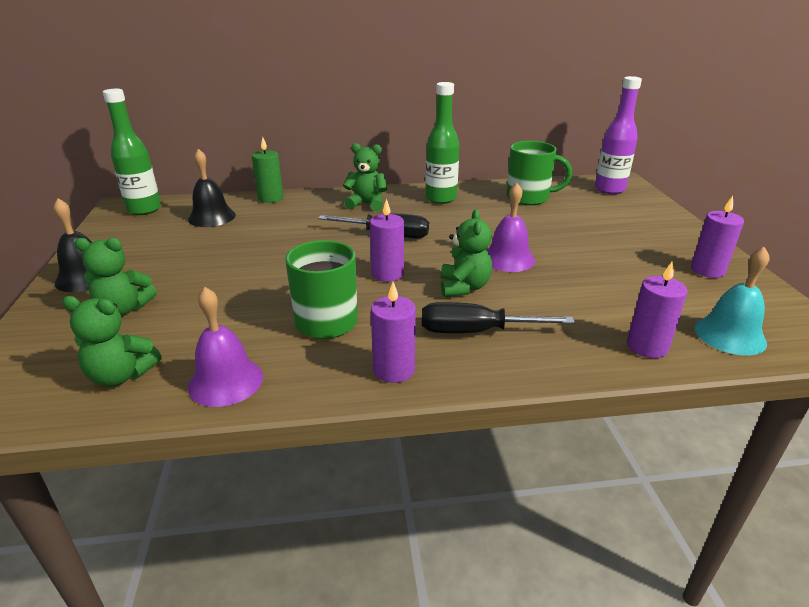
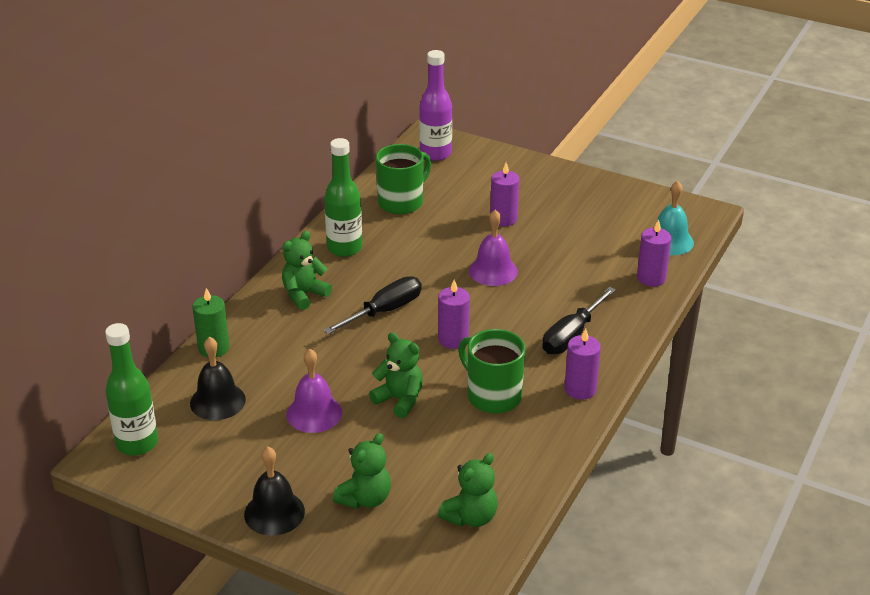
camera: 55 degrees left, 5 degrees up
(226, 381) = (525, 468): purple bell -> purple bell (314, 413)
(464, 287) = (512, 312): green teddy bear -> green teddy bear (399, 400)
(707, 270) = (599, 198): purple candle -> purple candle (503, 219)

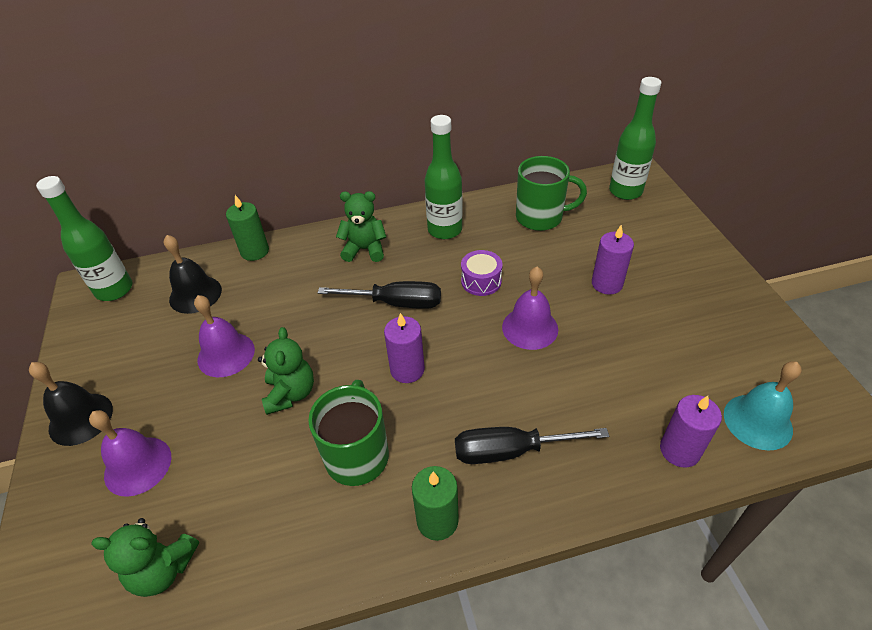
camera: 50 degrees right, 10 degrees up
(365, 498) = (138, 465): green teddy bear -> purple bell
(422, 264) = (481, 281): none -> purple drum
(435, 154) = (625, 191): purple bottle -> green bottle
(580, 389) = (437, 520): purple candle -> green candle

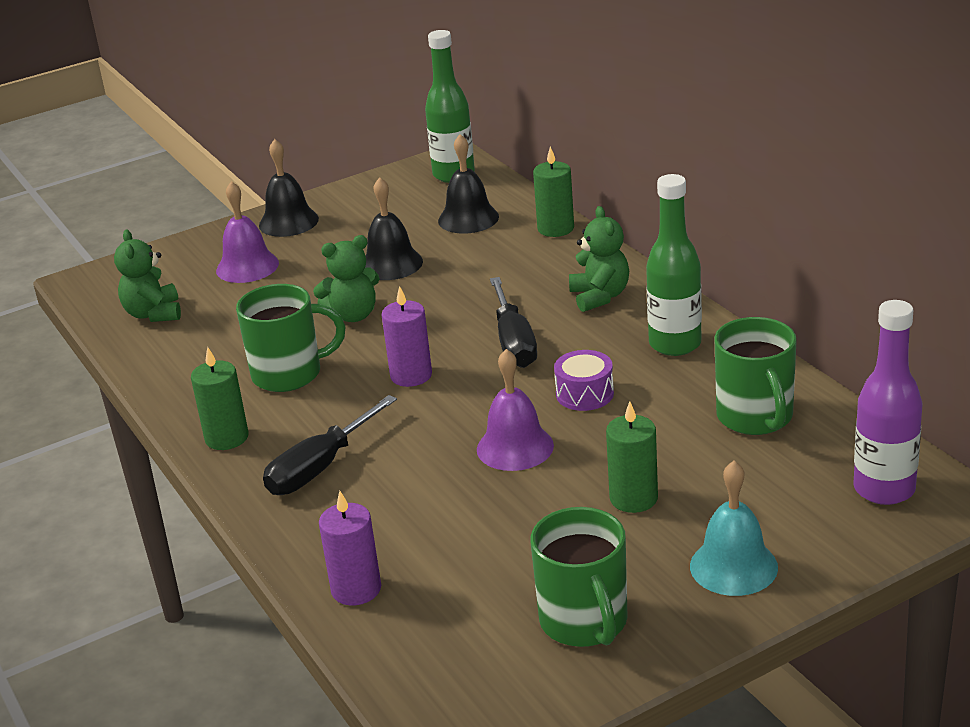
camera: 75 degrees right, 15 degrees down
(226, 354) = (391, 264): purple bell -> black bell
(511, 451) = (321, 467): black screwdriver -> black screwdriver turned 120 degrees counterclockwise
(607, 284) = (633, 498): purple candle -> green candle
(625, 191) = (884, 489): green bottle -> purple bottle
(729, 331) = (584, 622): none -> green mug
(757, 421) = (422, 654): turquoise bell -> turquoise bell (733, 566)

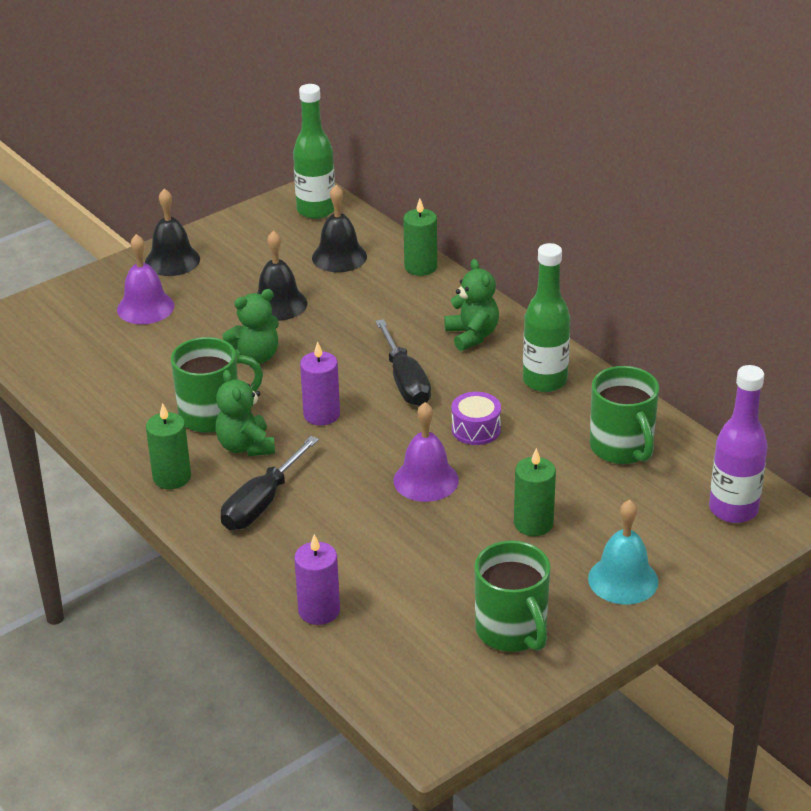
camera: 10 degrees left, 5 degrees up
(153, 314) = (70, 357): green teddy bear -> green teddy bear (246, 446)

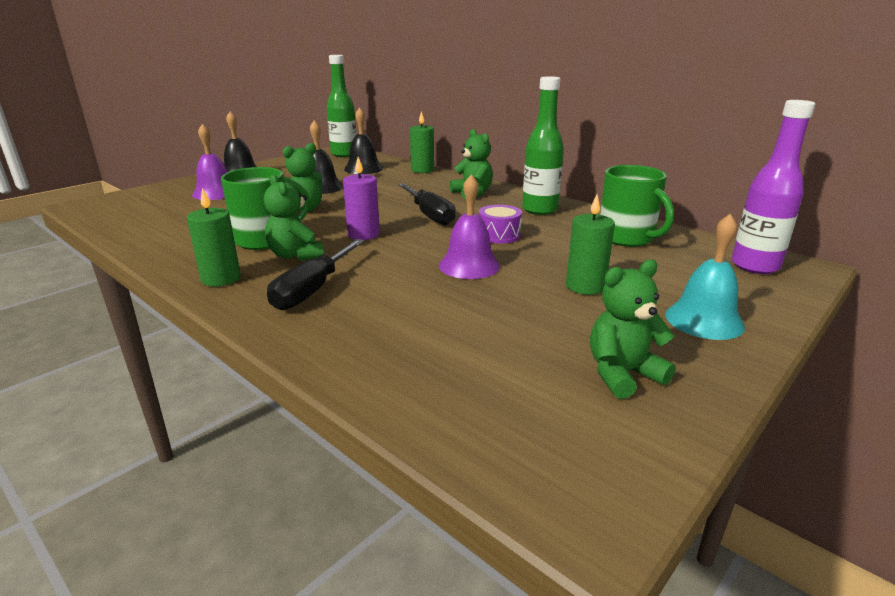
camera: 10 degrees left, 10 degrees down
(319, 610) = (387, 373): purple candle -> none
(512, 631) = (622, 374): green mug -> green teddy bear

